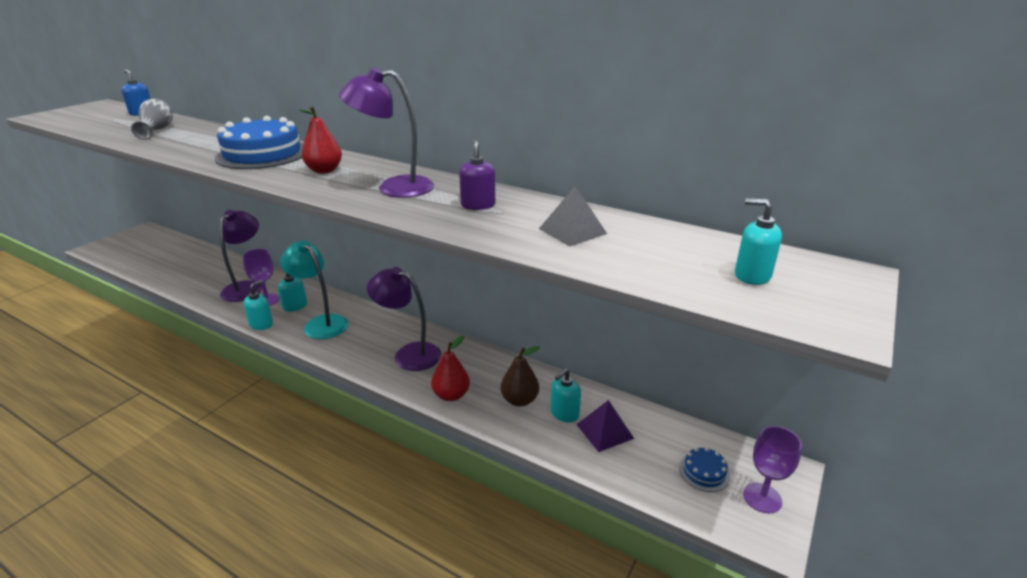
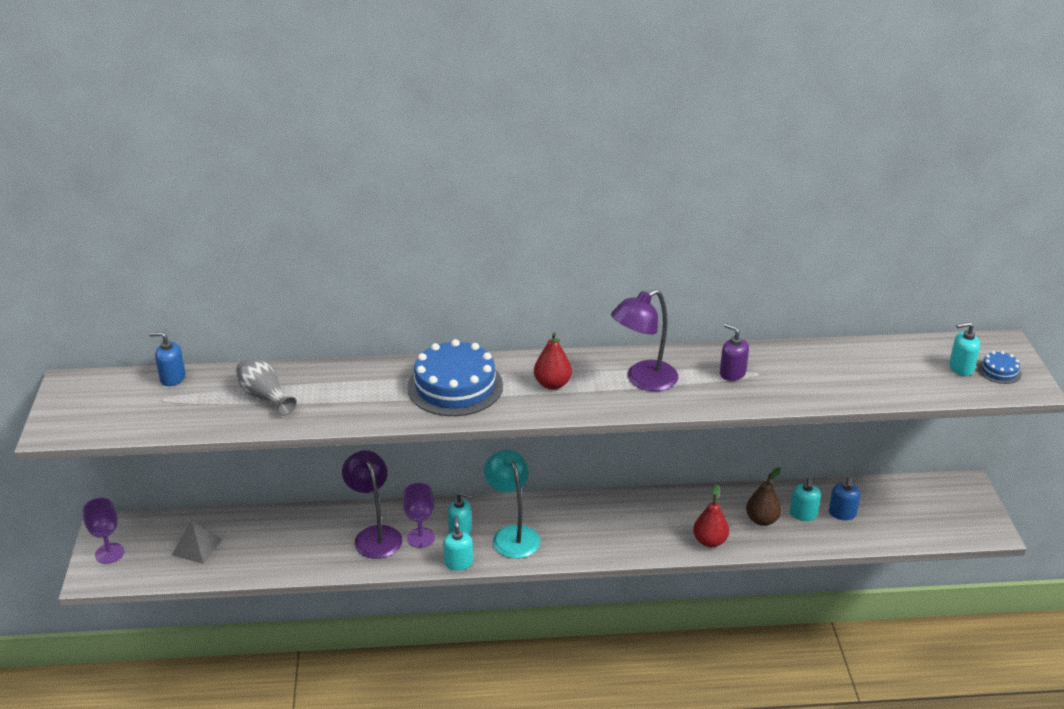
camera: 35 degrees left, 5 degrees up
(321, 323) = (512, 535): turquoise lamp -> turquoise lamp turned 60 degrees clockwise
(409, 354) = (631, 524): purple lamp -> none
(572, 231) = (826, 372): grey pyramid -> grey pyramid (197, 547)
(604, 431) = (842, 513): purple pyramid -> blue soap dispenser
(704, 472) = (926, 510): blue cake -> blue cake (999, 371)
(762, 498) = (969, 510): purple goblet -> purple goblet (109, 553)

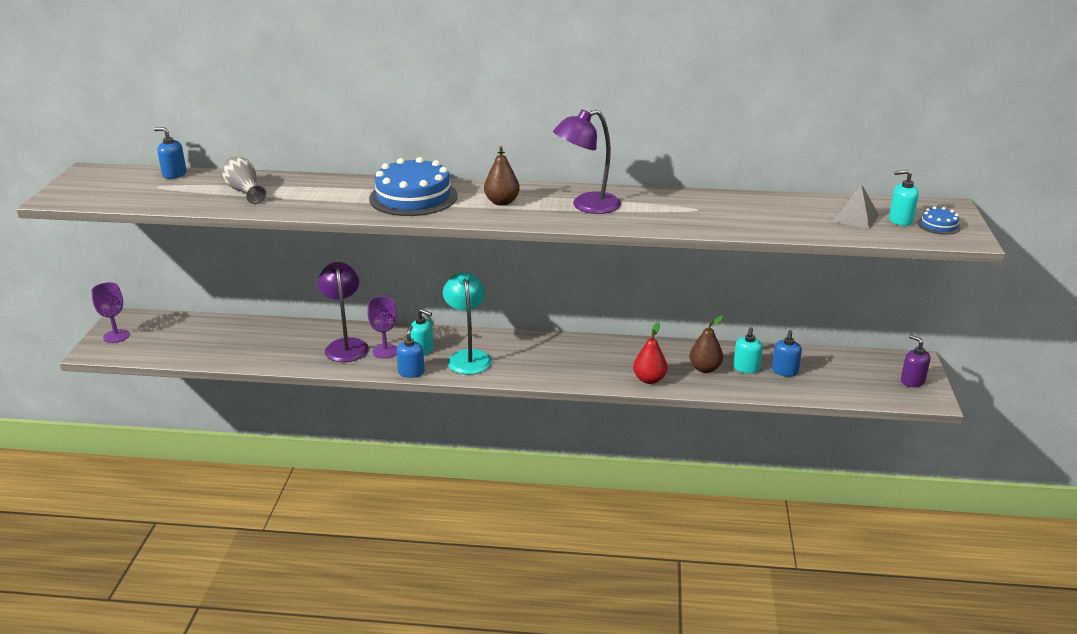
camera: 10 degrees right, 5 degrees down
(197, 547) = (190, 339): grey pyramid -> grey pyramid (855, 218)
(458, 563) = (411, 372): turquoise soap dispenser -> blue soap dispenser
(552, 384) = (502, 202): red pear -> brown pear
(732, 373) = (673, 207): purple soap dispenser -> purple soap dispenser (912, 381)

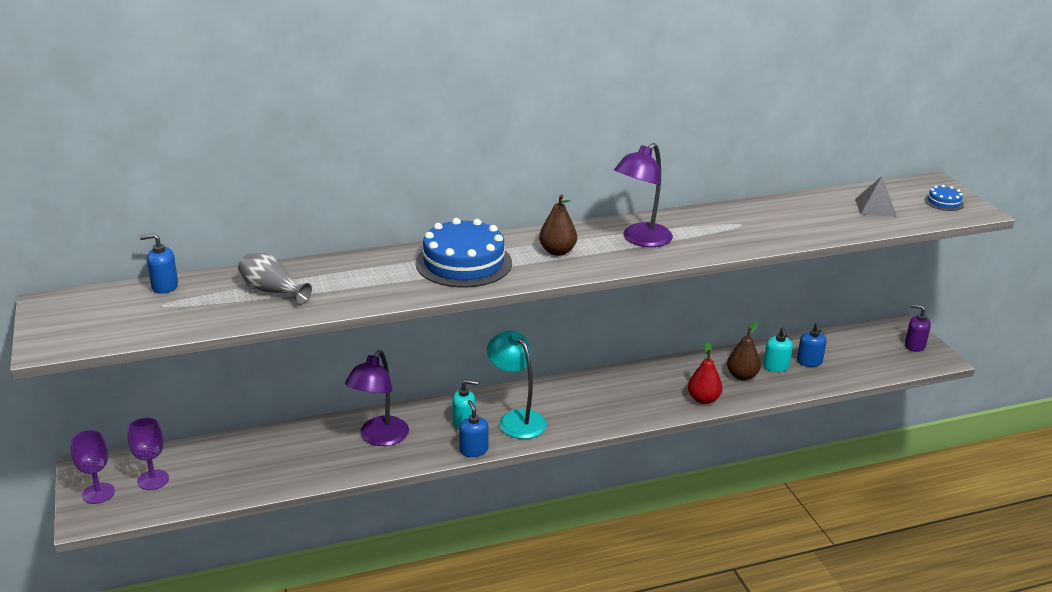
camera: 25 degrees left, 0 degrees up
(346, 345) = (379, 438): purple lamp -> purple lamp turned 120 degrees counterclockwise
(385, 351) = (427, 434): purple goblet -> purple goblet (153, 480)
(900, 220) = (911, 203): turquoise soap dispenser -> none

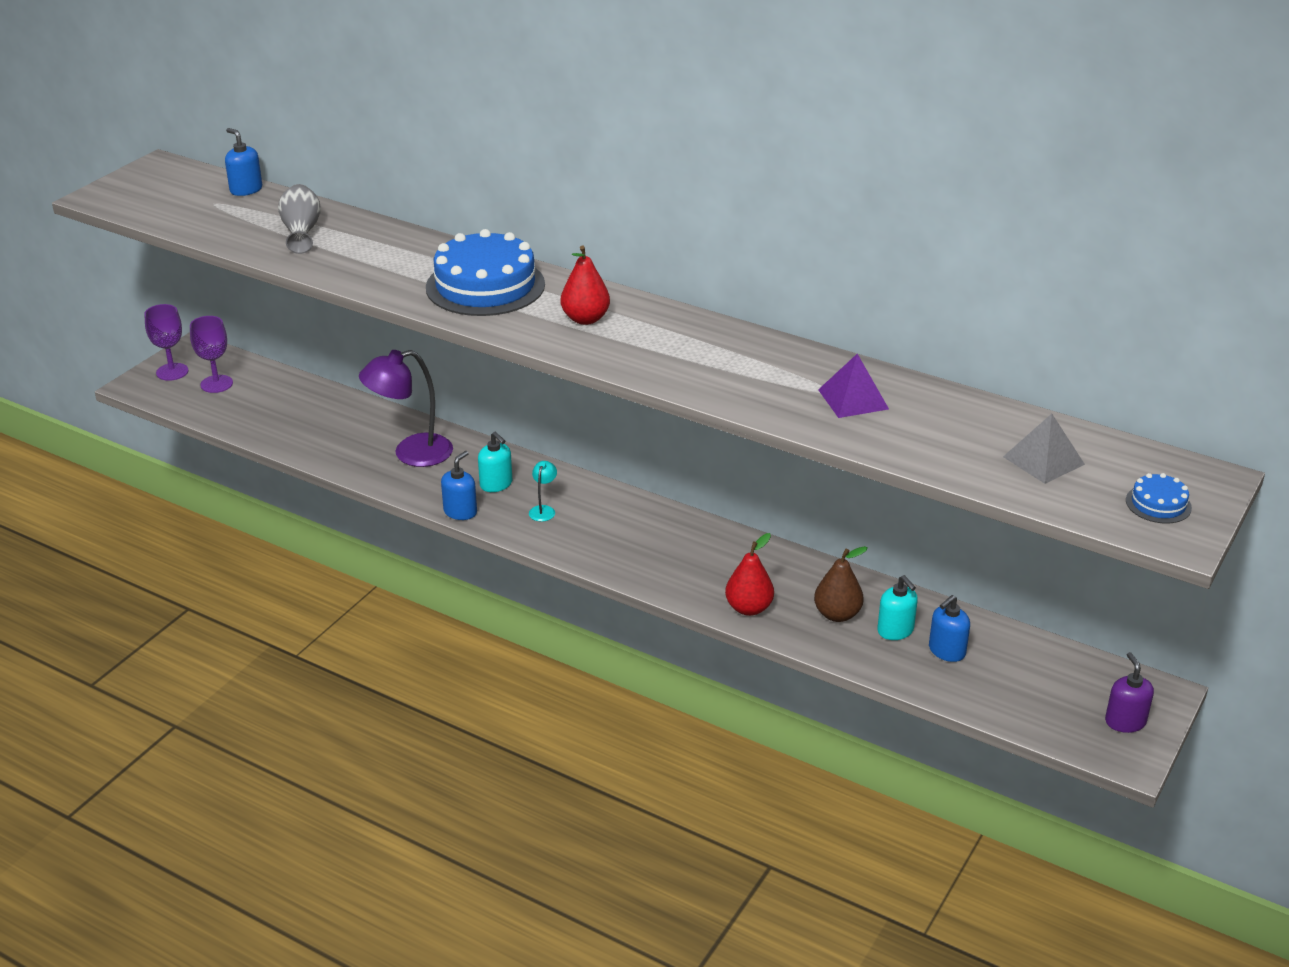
camera: 50 degrees right, 5 degrees up
(516, 419) = (543, 510): turquoise lamp -> turquoise lamp, size x0.44
(557, 251) = (585, 319): brown pear -> red pear
(641, 240) = (688, 350): purple lamp -> none
(757, 222) = (853, 399): none -> purple pyramid
(776, 367) = (895, 630): turquoise soap dispenser -> turquoise soap dispenser turned 75 degrees counterclockwise

